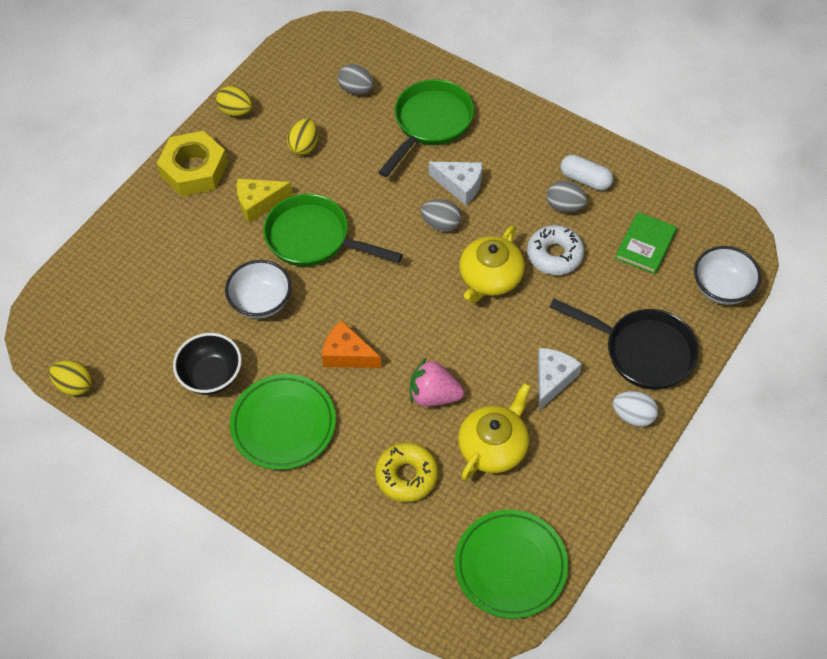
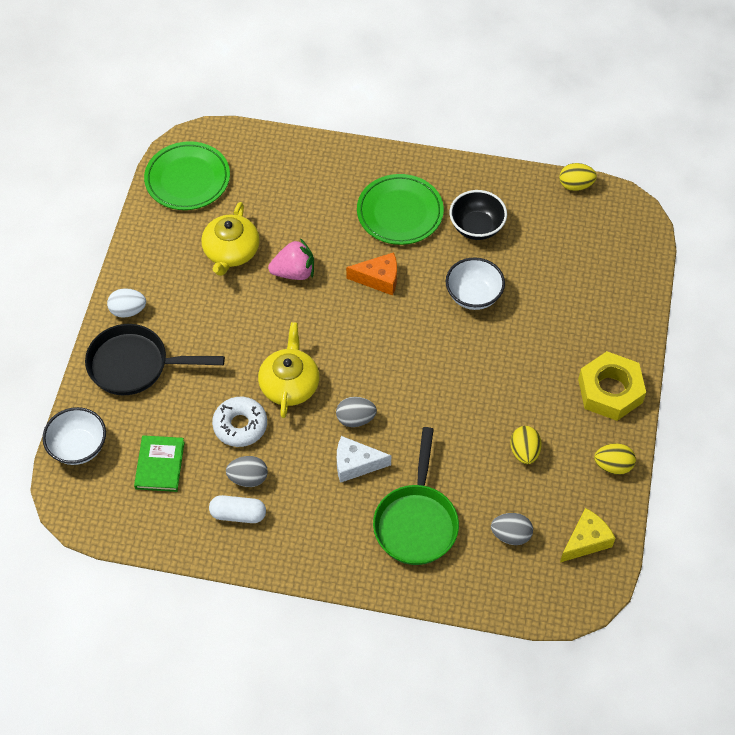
camera: 155 degrees right, 0 degrees up
(259, 203) = (530, 380): yellow cheese -> yellow cheese (586, 541)
(314, 239) = (461, 365): green pan -> none
(406, 476) = (288, 210): yellow donut -> none
(552, 380) = (203, 316): white cheese -> none

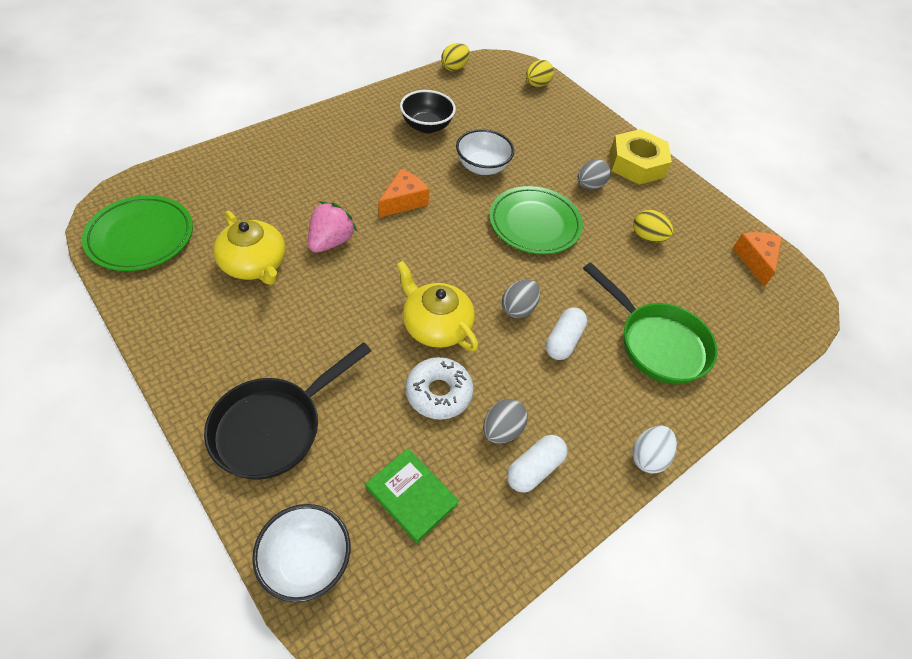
camera: 55 degrees left, 5 degrees down
(128, 310) = (207, 384): white egg -> white egg (648, 457)
(355, 464) = (563, 341): white cheese -> white capsule
(400, 212) = (361, 150): green plate -> green plate (534, 224)
(511, 535) = (717, 296): grey egg -> grey egg (589, 185)
(586, 541) = (755, 260): yellow cheese -> orange cheese
(613, 465) = (700, 204): yellow egg -> yellow egg (537, 85)

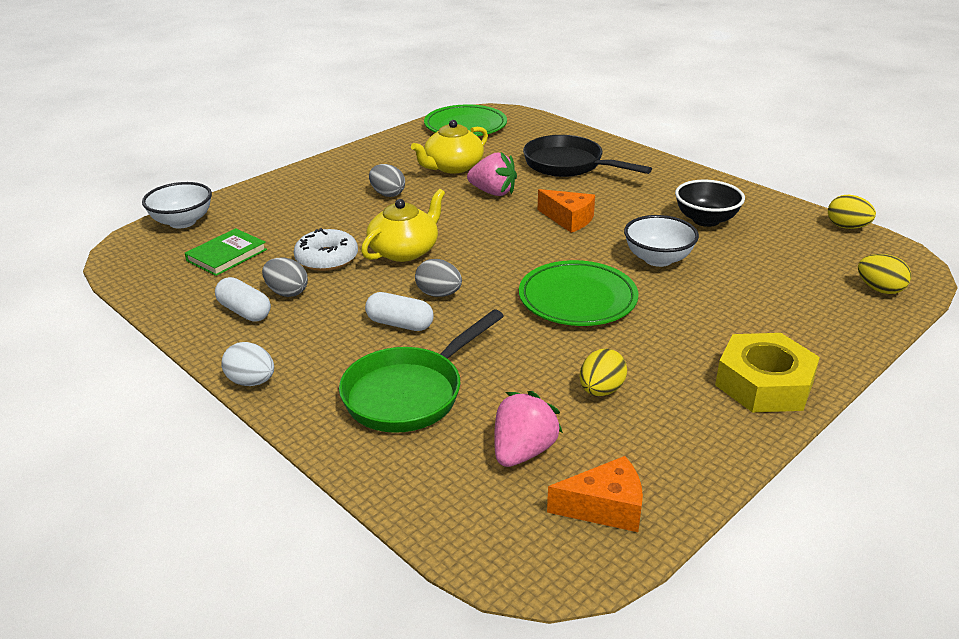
camera: 90 degrees right, 20 degrees down
(274, 427) = (292, 196): black pan -> black pan (568, 165)
(589, 185) = (679, 339): grey egg -> grey egg (387, 194)
(713, 288) = (523, 451): none -> pink strawberry

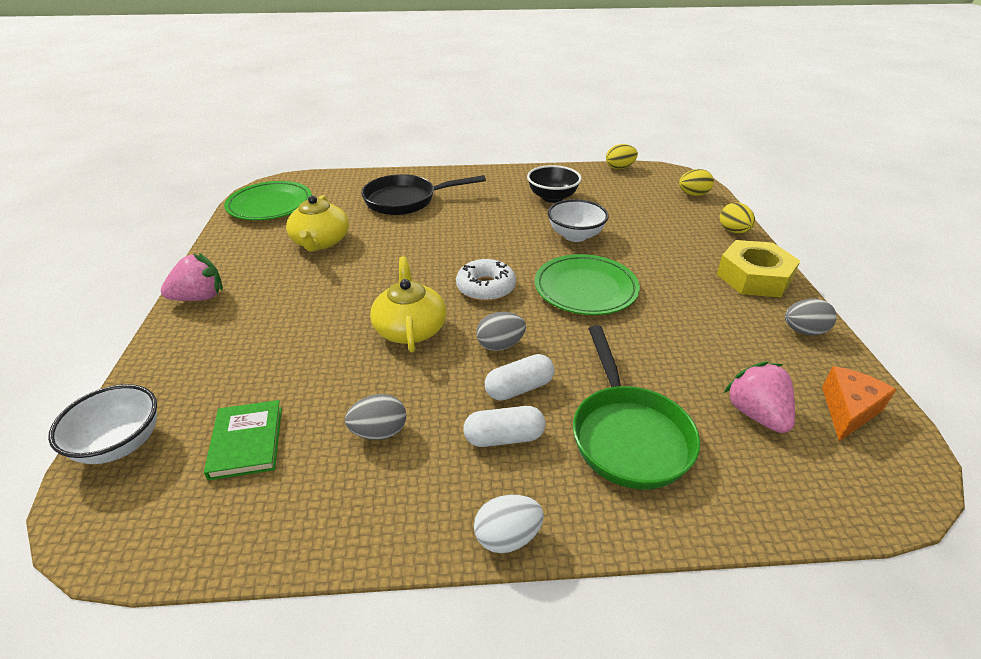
camera: 50 degrees left, 5 degrees up
(244, 311) = (373, 480): white capsule -> white capsule (504, 437)
(327, 258) = (357, 377): white donut -> white donut (486, 287)
(387, 194) = (306, 291): grey egg -> grey egg (803, 331)
(493, 192) = (390, 246): pink strawberry -> pink strawberry (200, 297)
(568, 219) = (478, 238): orange cheese -> none
(601, 390) = (708, 339): yellow egg -> yellow egg (733, 231)

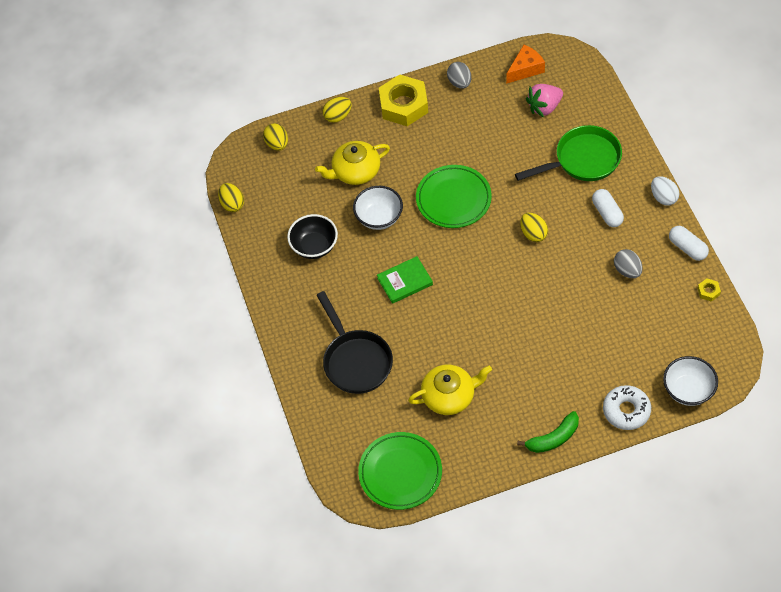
camera: 100 degrees left, 20 degrees up
(200, 297) = (553, 438): pink strawberry -> green banana
(246, 442) = (660, 329): green book -> green book (405, 281)
(260, 541) = (708, 291): none -> yellow nut
(410, 328) = (536, 288): yellow teapot -> yellow teapot (355, 171)
(486, 287) = (473, 259): white donut -> white donut (626, 411)
(500, 345) = (533, 234): grey egg -> yellow egg
(519, 388) = (567, 215): white capsule -> white capsule (687, 248)
(848, 410) = (525, 69): orange cheese -> orange cheese turned 120 degrees clockwise

